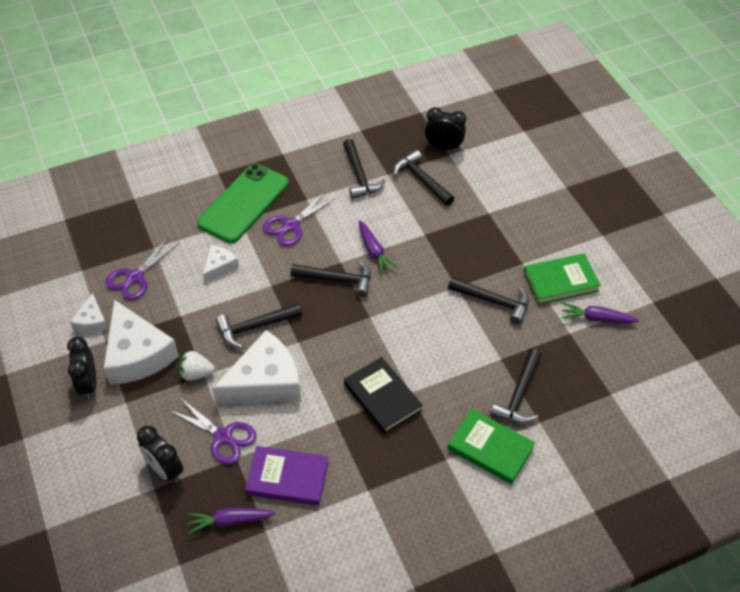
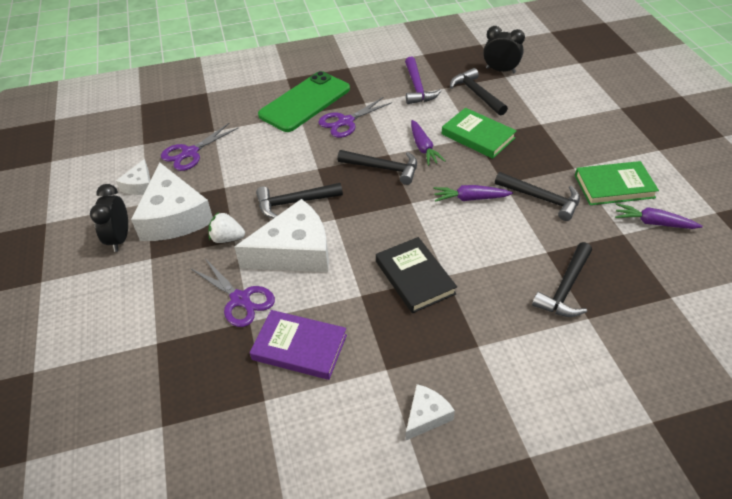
camera: 10 degrees right, 5 degrees down
(165, 470) = (172, 326): black clock -> none
(219, 266) = (271, 149): white cheese -> white cheese (426, 416)
(230, 521) = (228, 385): purple carrot -> purple carrot (470, 198)
(359, 175) = (417, 87): black hammer -> purple hammer
(490, 448) = (530, 340): green book -> green book (478, 136)

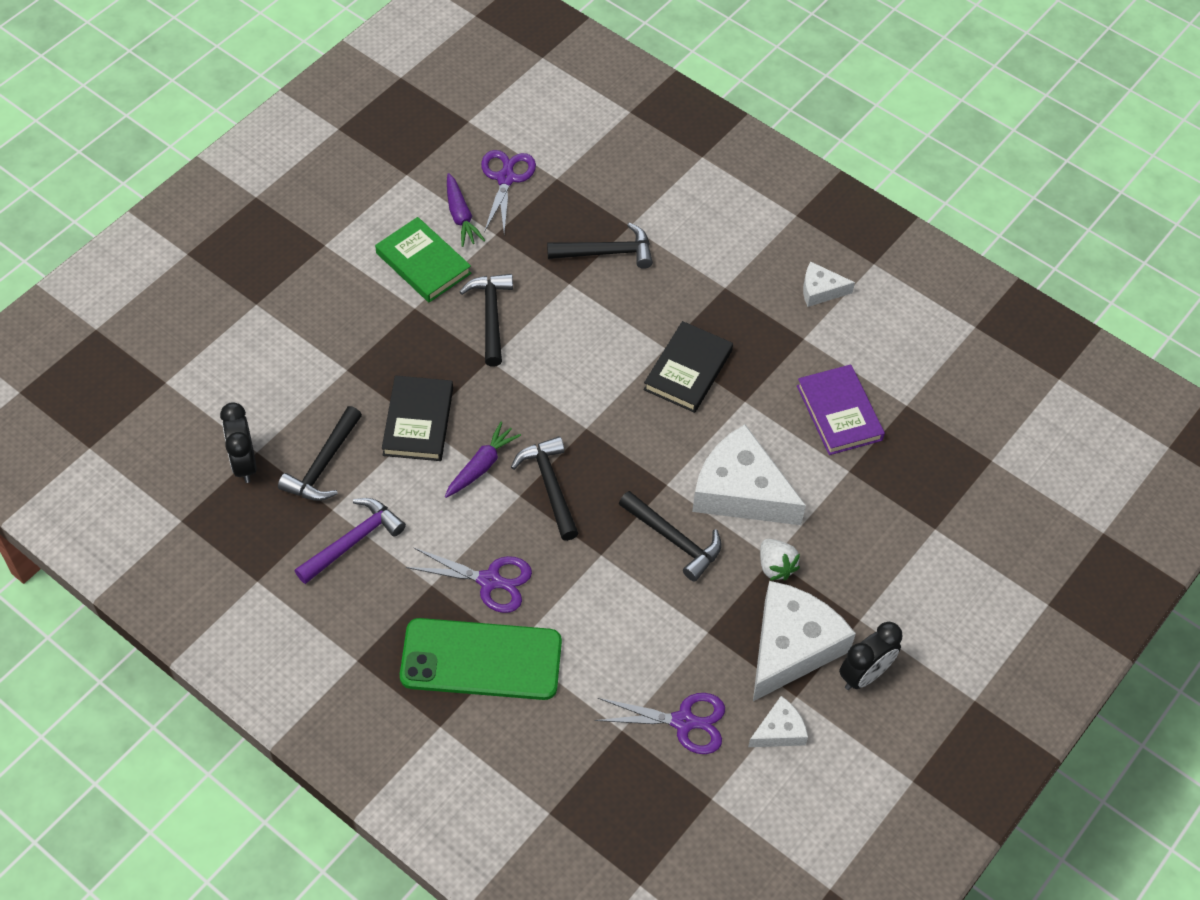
camera: 130 degrees left, 10 degrees up
(240, 299) = (834, 496): purple scissors -> purple scissors (506, 178)
(470, 198) = (538, 377): purple carrot -> none
(478, 136) = (418, 421): green book -> black book

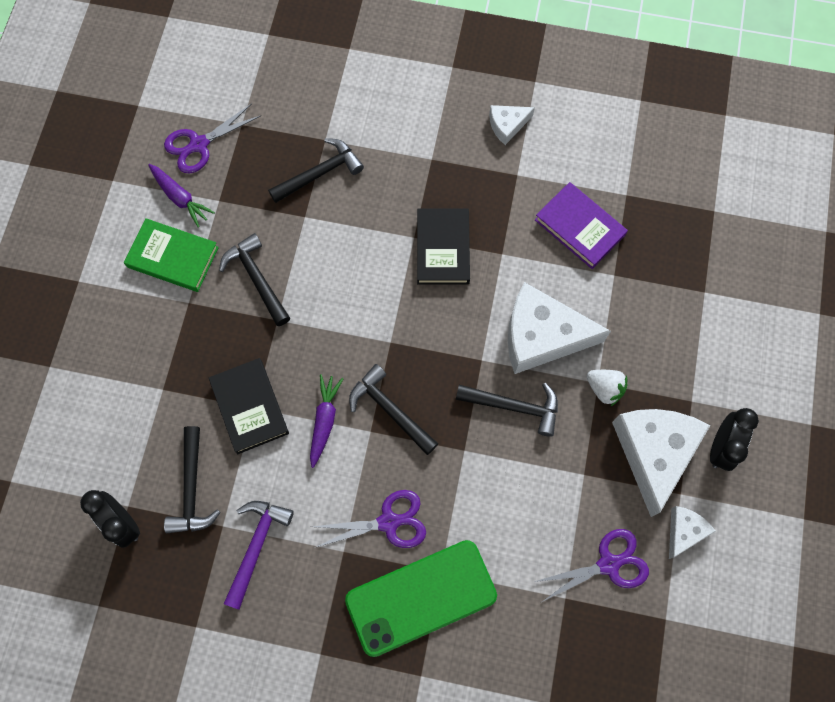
camera: 25 degrees left, 15 degrees up
(506, 178) = (199, 145): purple scissors -> purple scissors turned 105 degrees counterclockwise

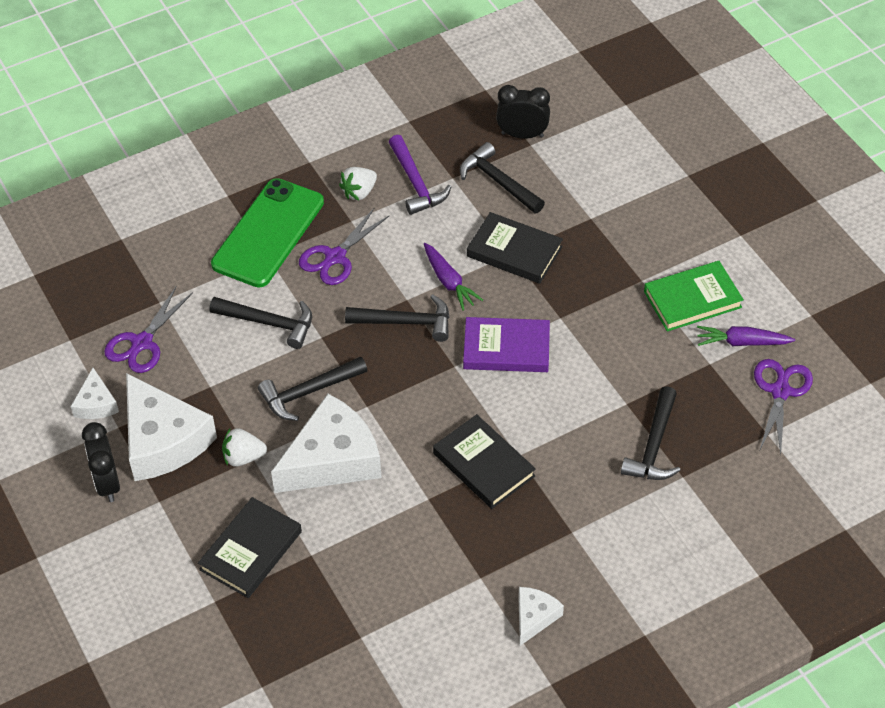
camera: 140 degrees right, 20 degrees down
(257, 279) = (609, 332): black hammer -> black hammer (269, 323)
(310, 578) = (359, 192): none -> white strawberry
(579, 227) = (379, 573): purple book -> purple book (506, 348)
(653, 310) = (251, 550): none -> black book

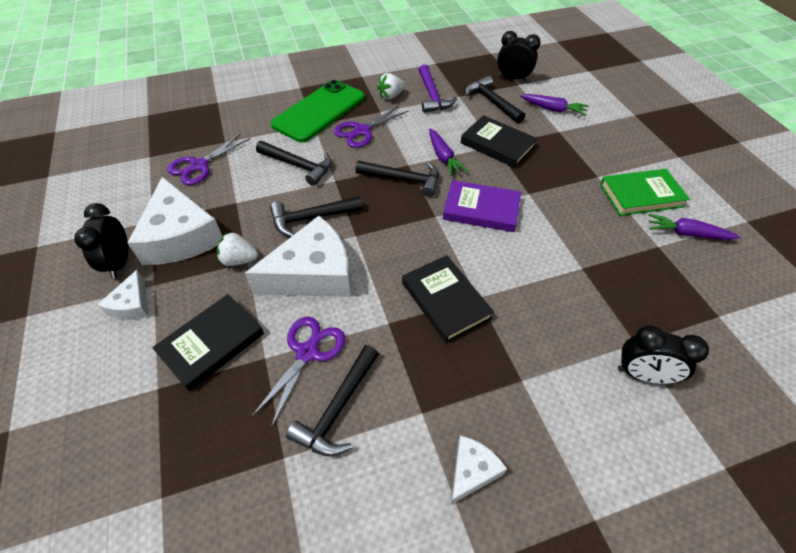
camera: 10 degrees right, 0 degrees up
(96, 404) = (144, 201): white cheese -> white cheese (132, 305)
(580, 182) = (553, 109): none -> purple carrot
(654, 445) = (607, 309): black hammer -> black hammer (338, 408)
(688, 507) = (642, 375): none -> black clock
(780, 391) = (727, 279): purple scissors -> purple scissors (307, 352)

